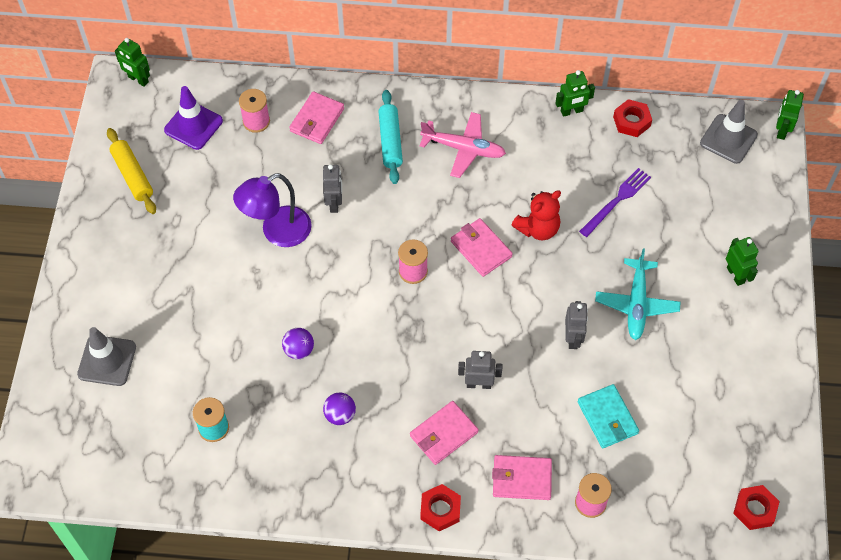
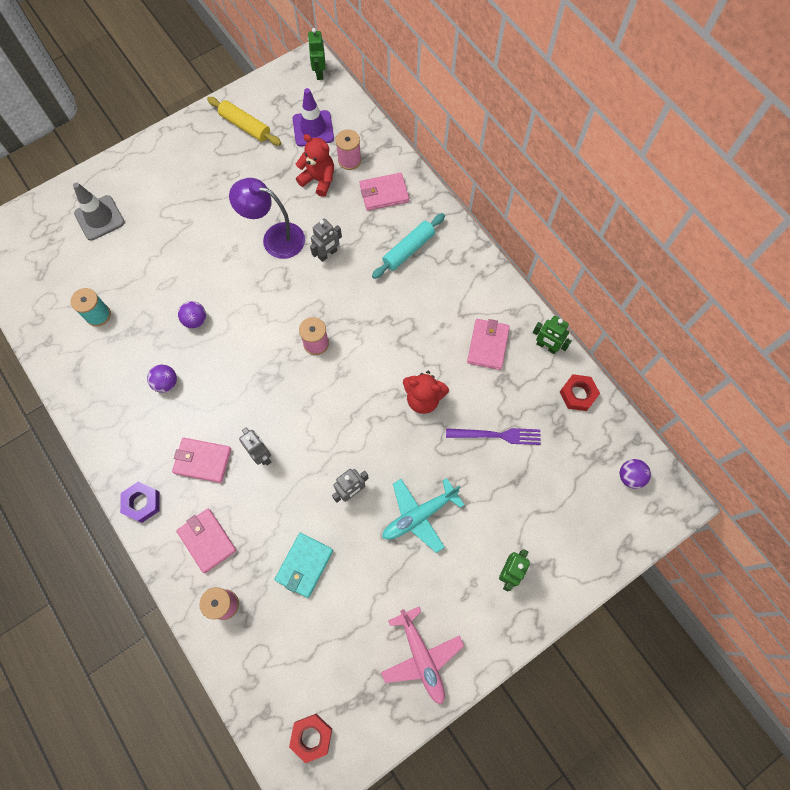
camera: 50 degrees right, 10 degrees up
(133, 175) = (245, 126): yellow rolling pin -> yellow rolling pin turned 75 degrees counterclockwise
(252, 158) = (318, 180): none -> red teddy bear
(440, 510) = (142, 503): red nut -> purple nut
(463, 148) = (445, 299): pink plane -> pink plane (421, 656)
(481, 249) = (372, 373): pink wallet -> pink wallet (487, 345)
(728, 139) = (630, 476): grey traffic cone -> purple ball
(781, 130) = (678, 511): green robot -> none

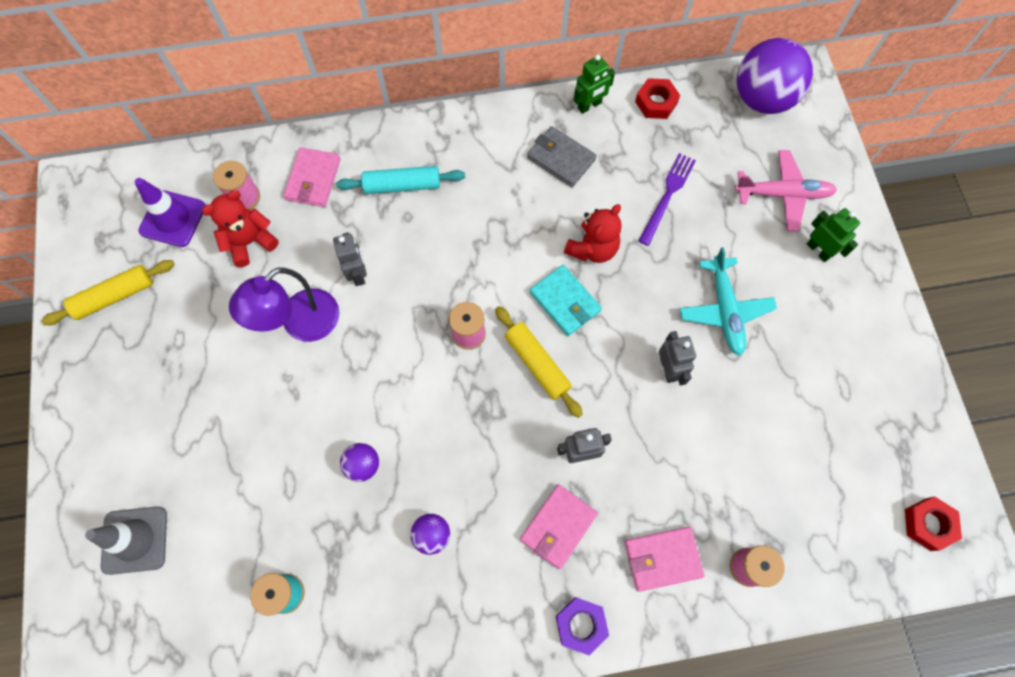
camera: 65 degrees left, 0 degrees up
(304, 565) = (735, 455): turquoise wallet -> turquoise wallet (565, 302)
(314, 398) = (537, 364): none -> yellow rolling pin
(319, 73) = (95, 179): green robot -> none
(408, 250) = (402, 185): turquoise rolling pin -> turquoise rolling pin turned 75 degrees counterclockwise
(421, 656) = (877, 373): pink plane -> pink plane (782, 194)
(487, 345) = (561, 159): pink wallet -> grey wallet
(630, 476) = (762, 99): purple ball -> purple ball, size x2.17

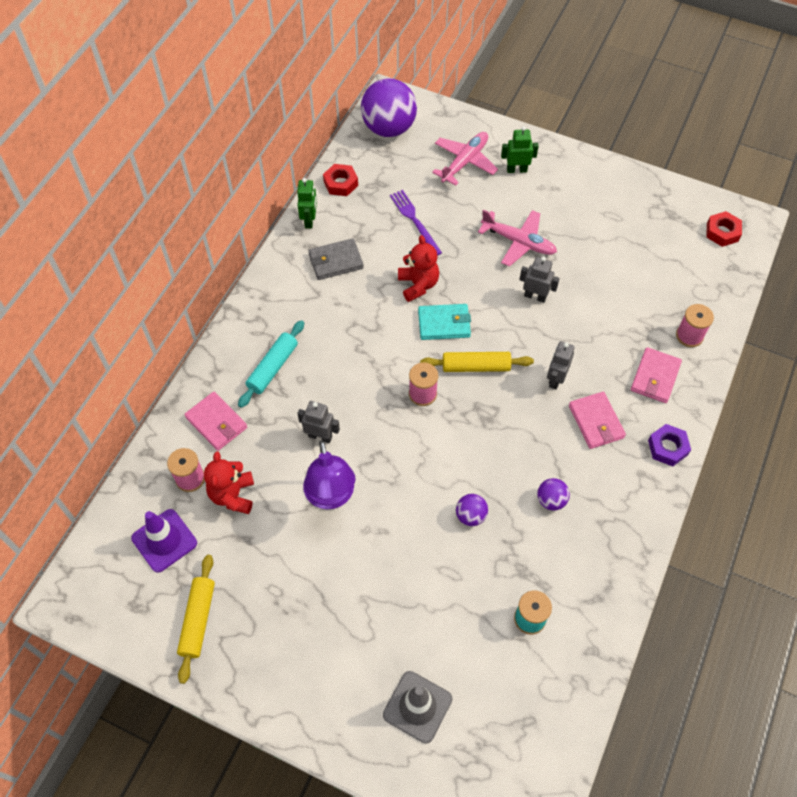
camera: 55 degrees left, 10 degrees down
(724, 310) = (518, 242): turquoise plane -> pink plane

